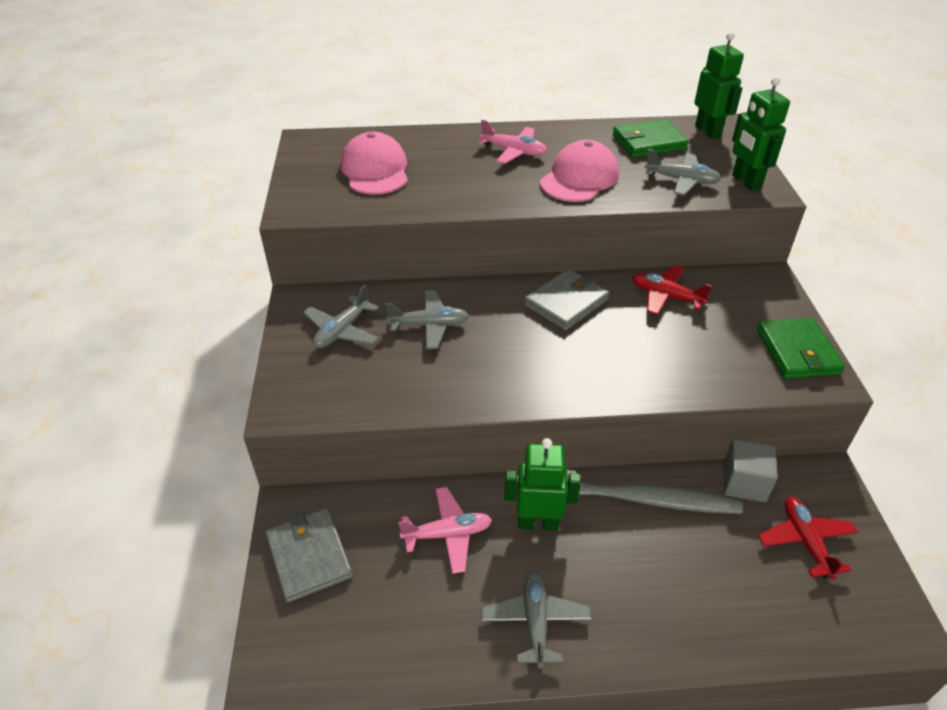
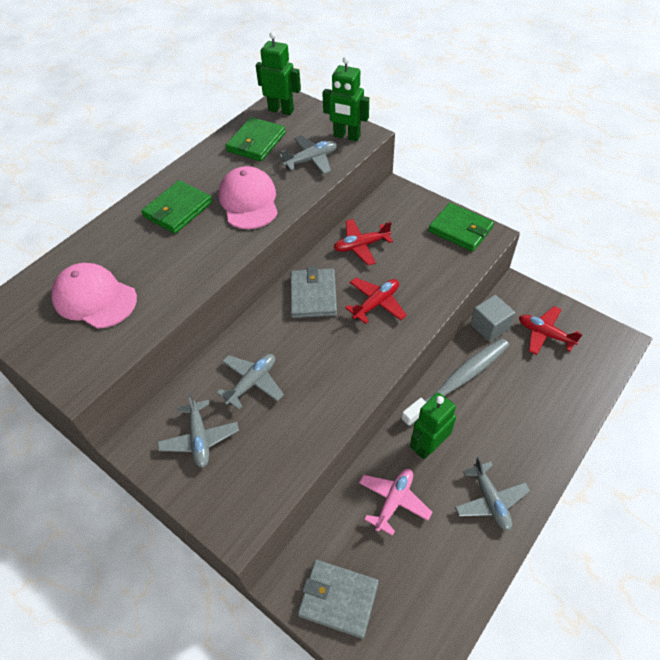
camera: 45 degrees left, 10 degrees up
(514, 152) = (178, 209): pink plane -> green wallet
(535, 621) = (490, 500): grey plane -> grey plane turned 150 degrees counterclockwise
(616, 348) = (376, 303): none -> red plane

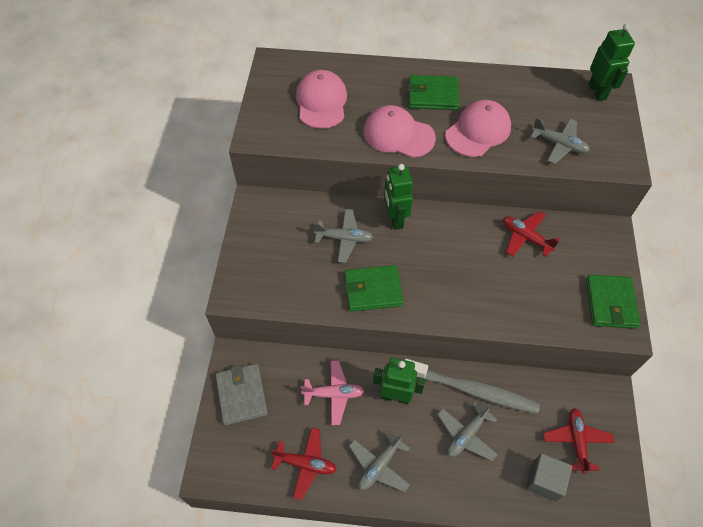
camera: 55 degrees right, 5 degrees up
(197, 258) = (398, 134): none -> pink cap
(199, 438) = (281, 234): grey plane -> grey plane (466, 435)
(256, 142) = (544, 98): green wallet -> green wallet (373, 290)
(313, 295) = (448, 232): grey wallet -> none
(346, 136) = (610, 153): green robot -> green robot (395, 219)
(376, 303) = (475, 280): red plane -> red plane (305, 464)
(489, 326) = (547, 389): grey cube -> grey cube (544, 481)

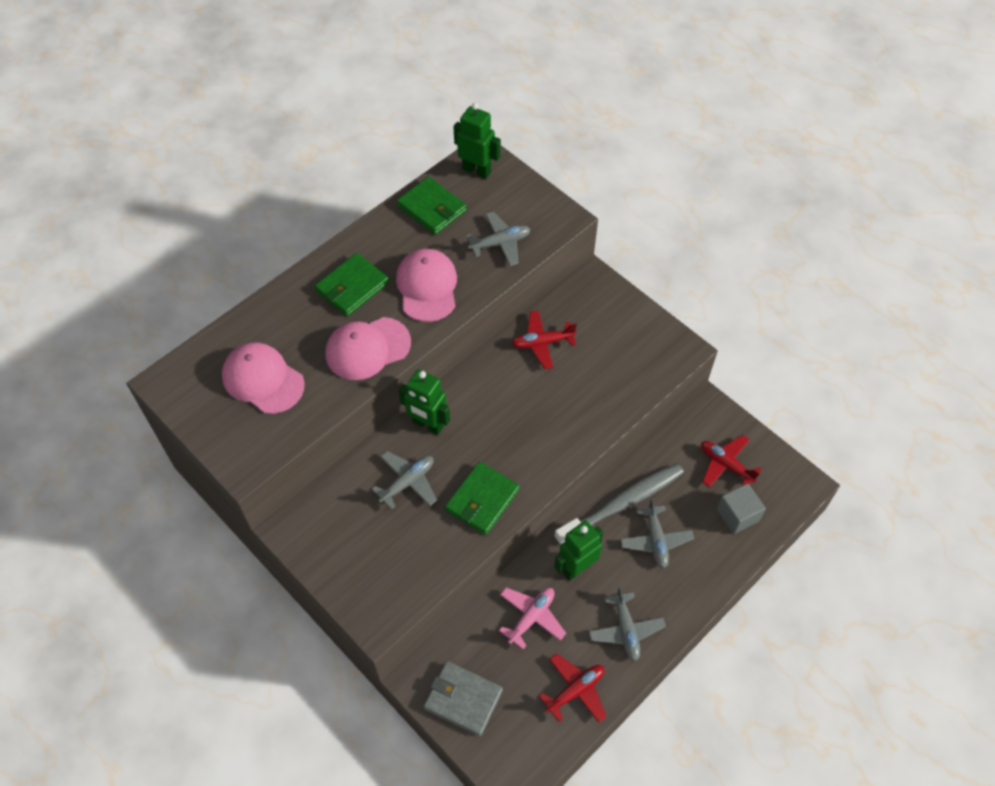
camera: 50 degrees left, 0 degrees up
(610, 303) = (653, 338): green wallet -> green wallet (432, 208)

